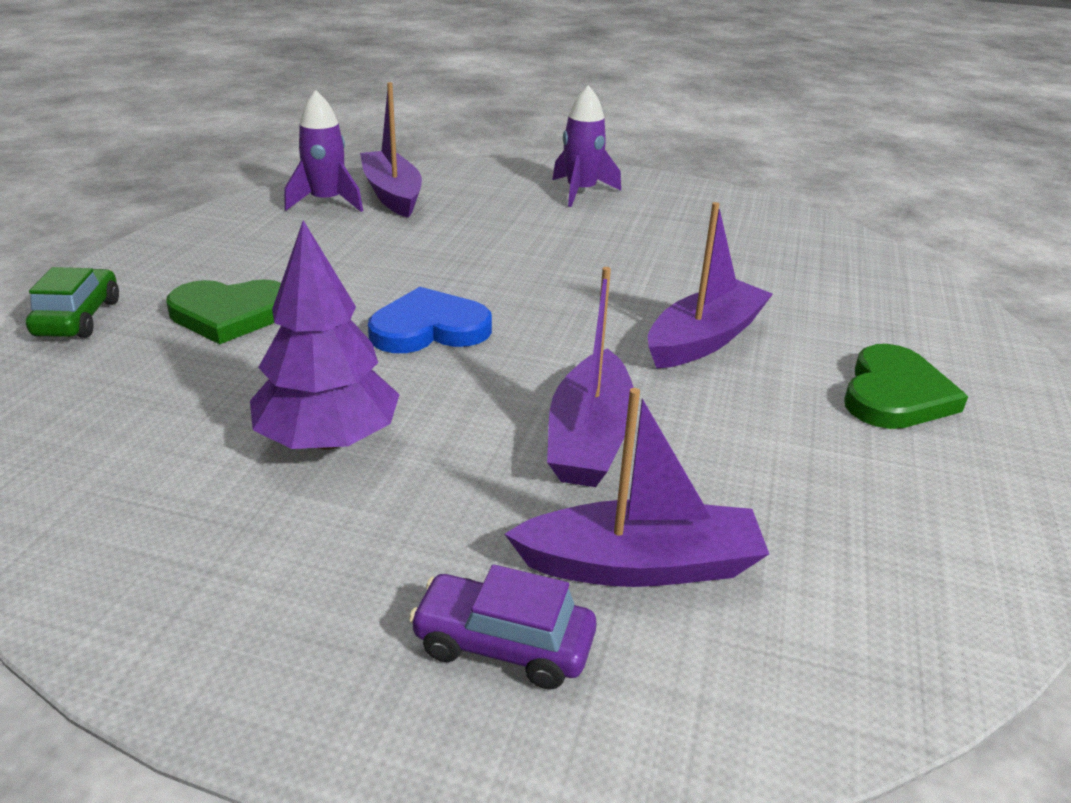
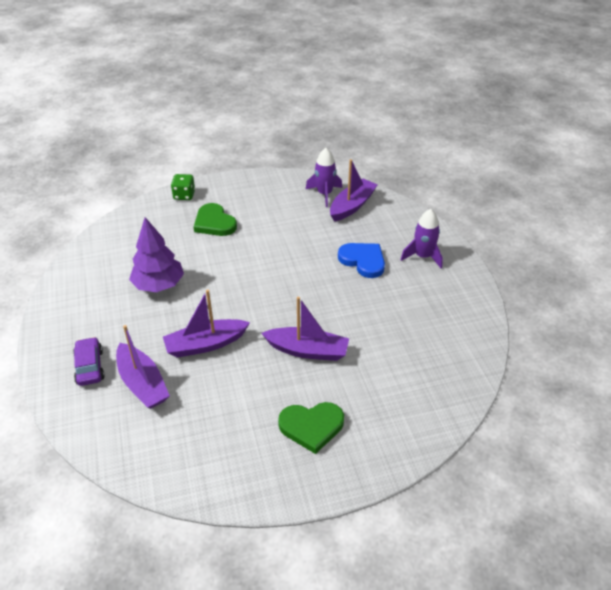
camera: 60 degrees right, 10 degrees up
(78, 318) = (184, 195): green car -> green dice
(429, 328) = (246, 272): blue heart -> blue heart (363, 261)

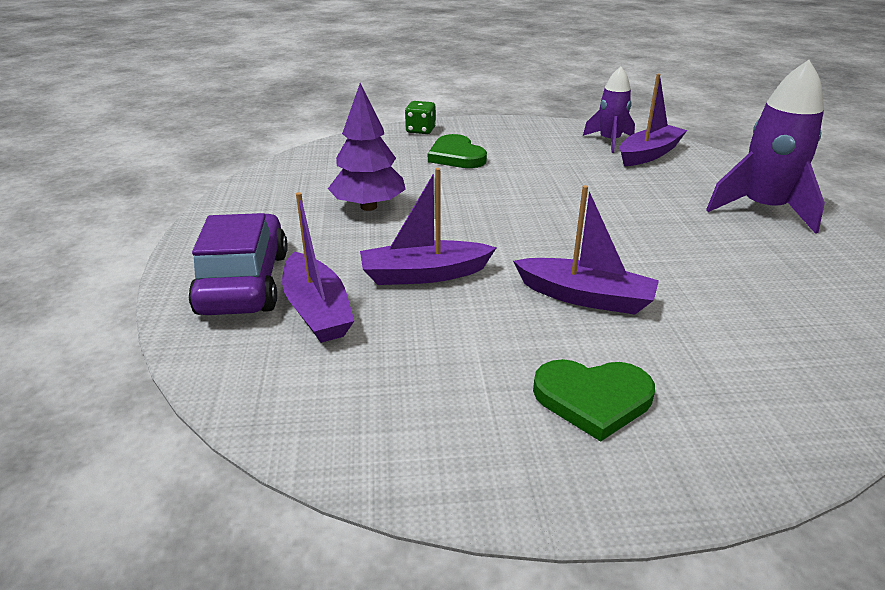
camera: 10 degrees right, 10 degrees down
(90, 367) = (244, 282): purple car -> purple car, size x1.79
(363, 261) = (670, 207): blue heart -> none
(423, 256) = (763, 209): purple rocket -> purple rocket, size x1.61

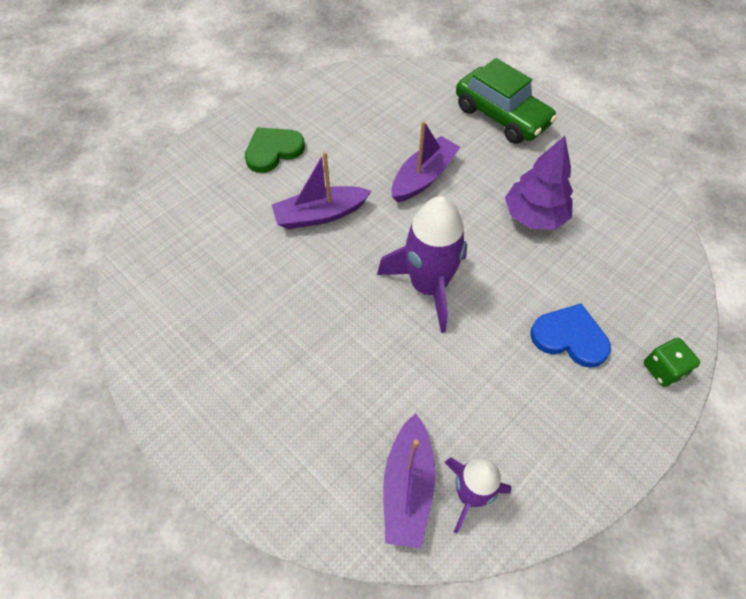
camera: 140 degrees right, 25 degrees up
(244, 282) = (501, 116): purple car -> green car
(317, 310) = (443, 123): purple boat -> none
(456, 156) = (569, 337): green heart -> blue heart
(763, 209) = (246, 422): purple rocket -> purple rocket (428, 286)

